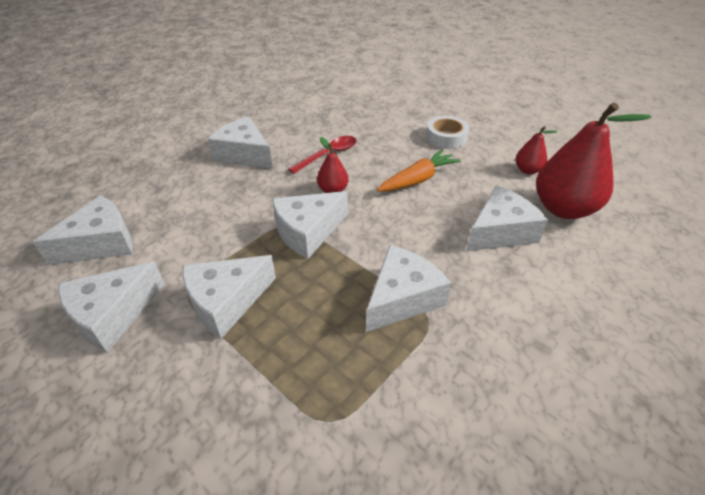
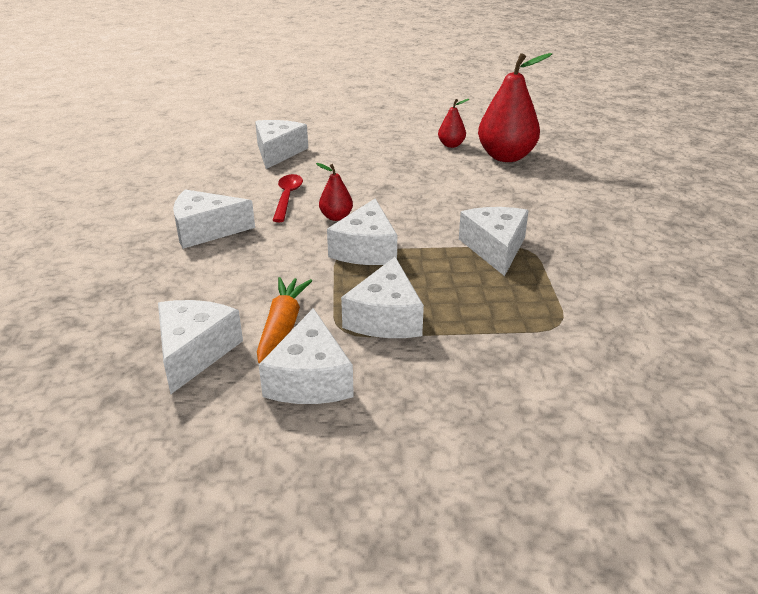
camera: 45 degrees left, 10 degrees down
(418, 179) = (388, 182): orange carrot -> orange carrot (282, 326)
(446, 137) = (362, 148): white tape -> none
(500, 232) = (491, 186): white cheese -> white cheese (278, 152)

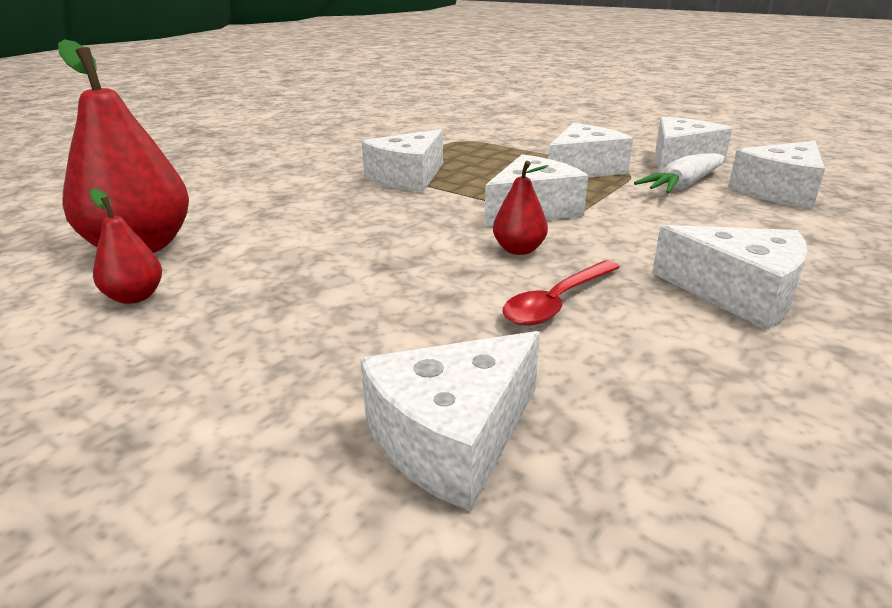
camera: 140 degrees left, 5 degrees down
(282, 326) = (683, 185): orange carrot -> white carrot

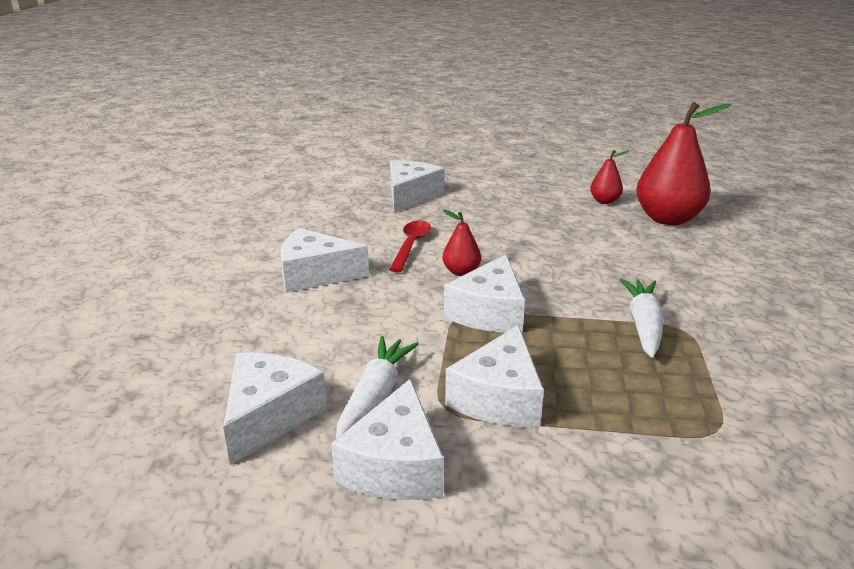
camera: 150 degrees right, 0 degrees up
(408, 177) = (643, 325): white cheese -> white carrot

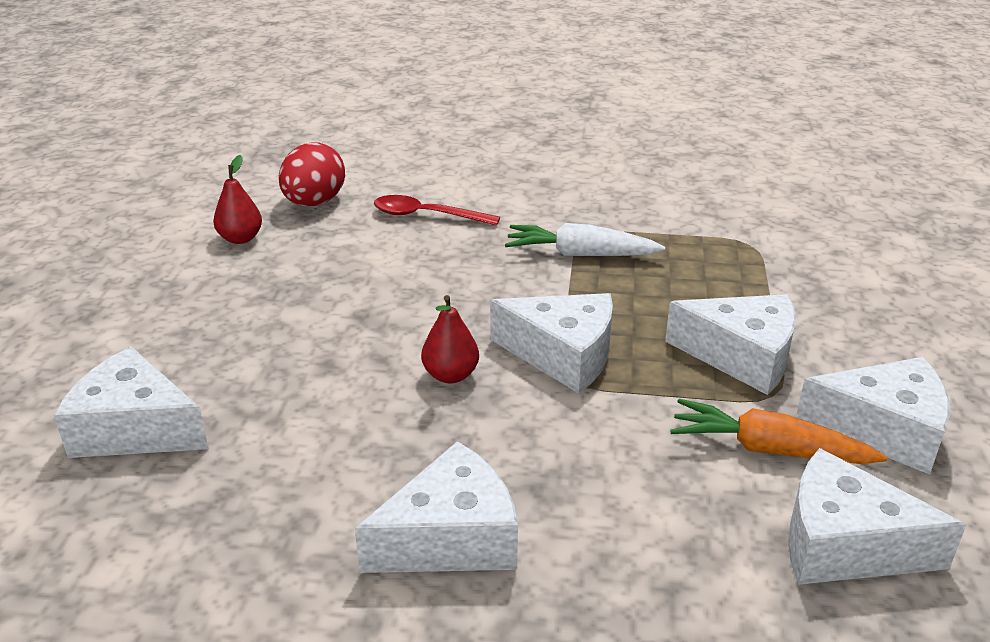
camera: 90 degrees left, 5 degrees up
(315, 274) = (451, 538): white cheese -> white cheese turned 120 degrees counterclockwise
(375, 395) = (769, 449): white carrot -> orange carrot
(411, 245) = (353, 425): red spoon -> red spoon (426, 215)
(668, 219) = (314, 203): red pear -> red egg

